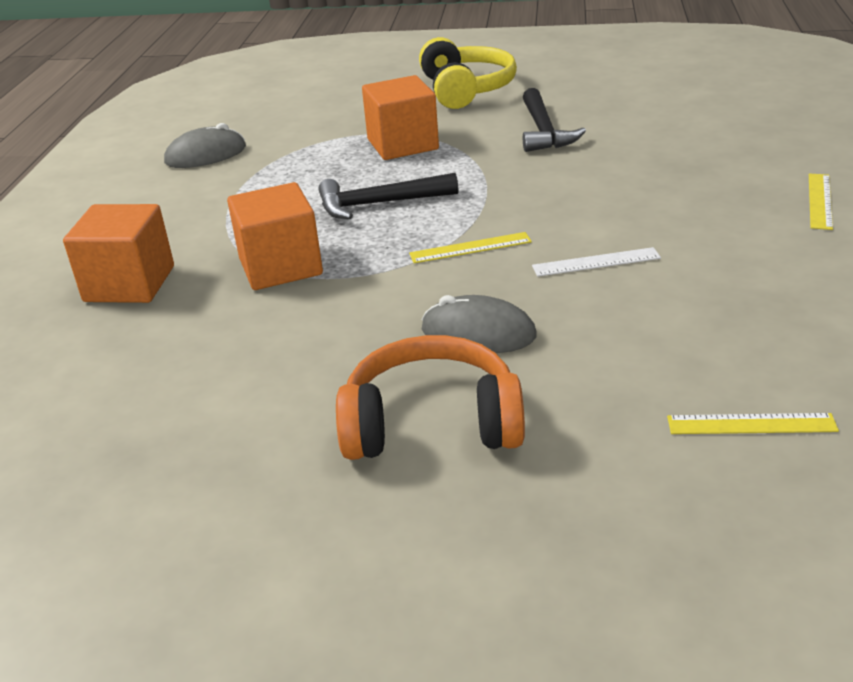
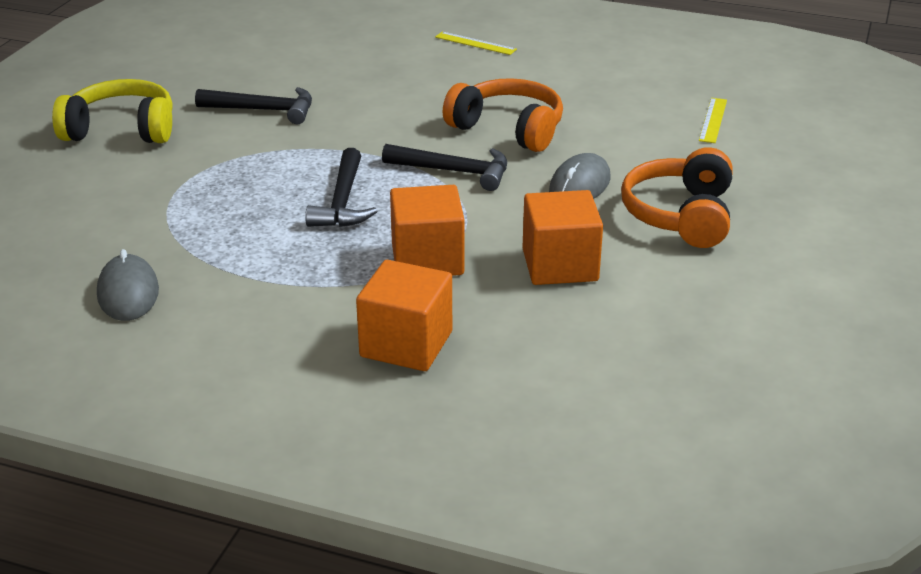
camera: 80 degrees left, 0 degrees up
(402, 144) = (223, 177): orange cube -> orange cube (560, 265)
(470, 248) = (454, 171): yellow ruler -> black hammer
(596, 262) = (508, 129): white ruler -> orange headphones

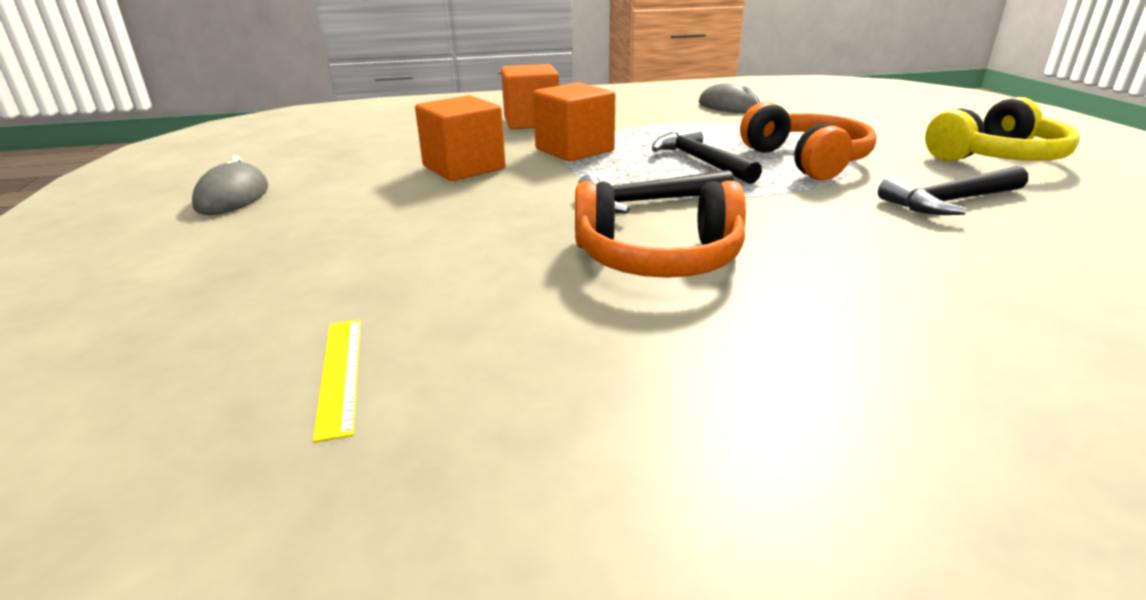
camera: 150 degrees right, 5 degrees down
(475, 43) = (1004, 419): yellow ruler -> none
(579, 185) = (498, 222): grey mouse -> grey mouse (233, 197)
(680, 215) = (362, 223): orange headphones -> orange headphones (806, 160)

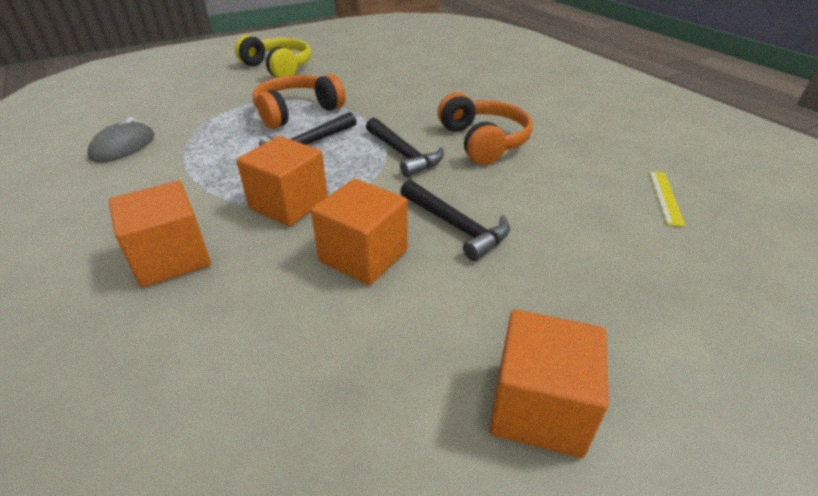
camera: 110 degrees left, 10 degrees up
(233, 197) = (539, 407): grey mouse -> orange cube
(340, 374) = (665, 197): yellow ruler -> yellow ruler turned 45 degrees counterclockwise
(950, 202) = (358, 81): black hammer -> black hammer (456, 226)

